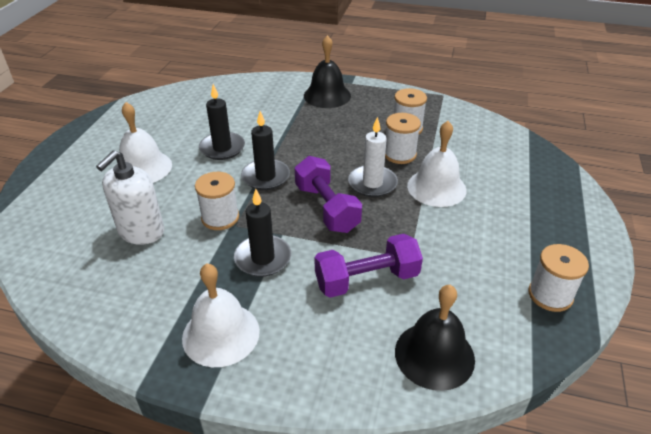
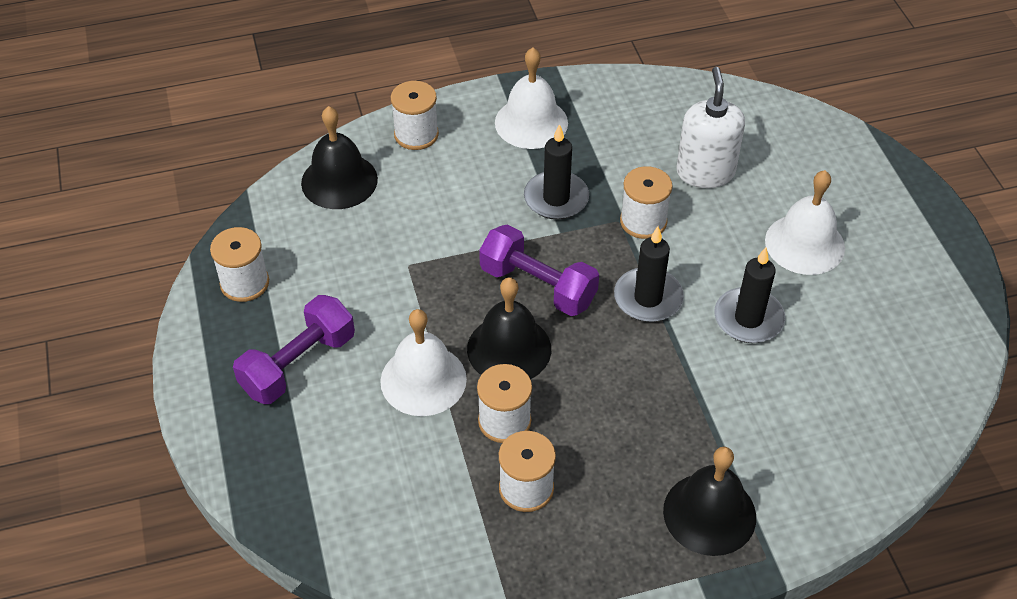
camera: 150 degrees right, 10 degrees up
(334, 372) = (416, 134): none -> white spool
(366, 280) = (437, 221): purple dumbbell -> purple dumbbell (298, 364)
(372, 183) = (509, 349): white candle -> black bell

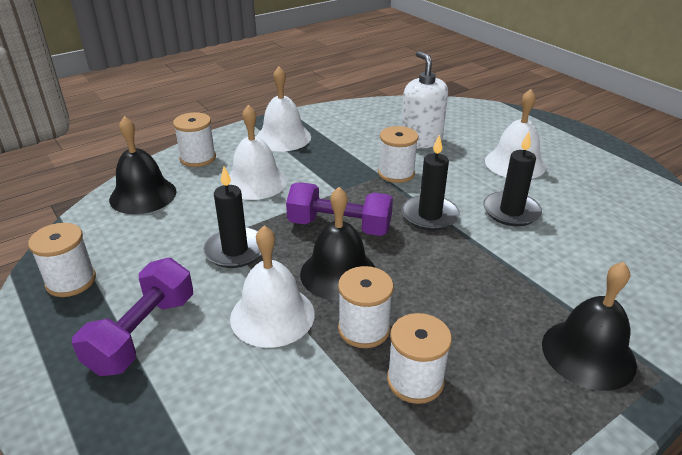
camera: 20 degrees left, 15 degrees down
(470, 192) = (255, 182): none -> white bell
(556, 198) = (324, 173): black candle -> black candle (235, 250)

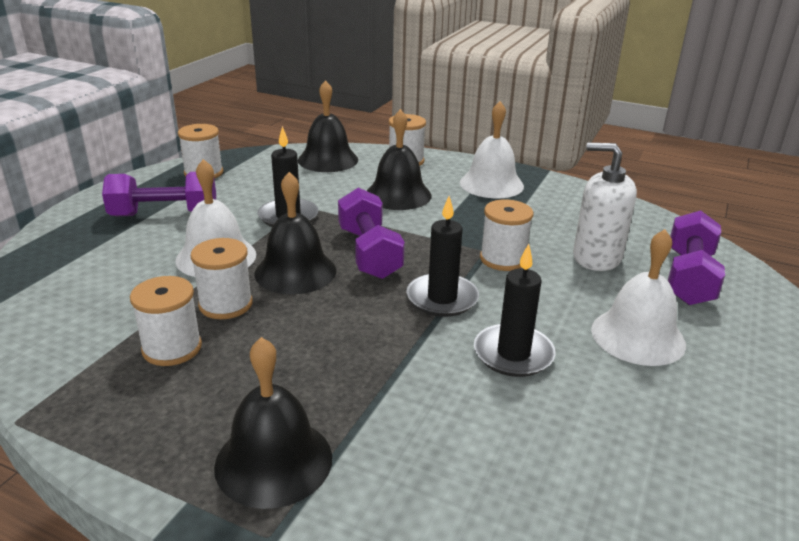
camera: 60 degrees right, 5 degrees down
(255, 182) = (398, 195): white bell -> black bell
(421, 141) = (596, 257): white soap dispenser -> white soap dispenser turned 105 degrees counterclockwise
(465, 123) = (688, 278): none -> purple dumbbell

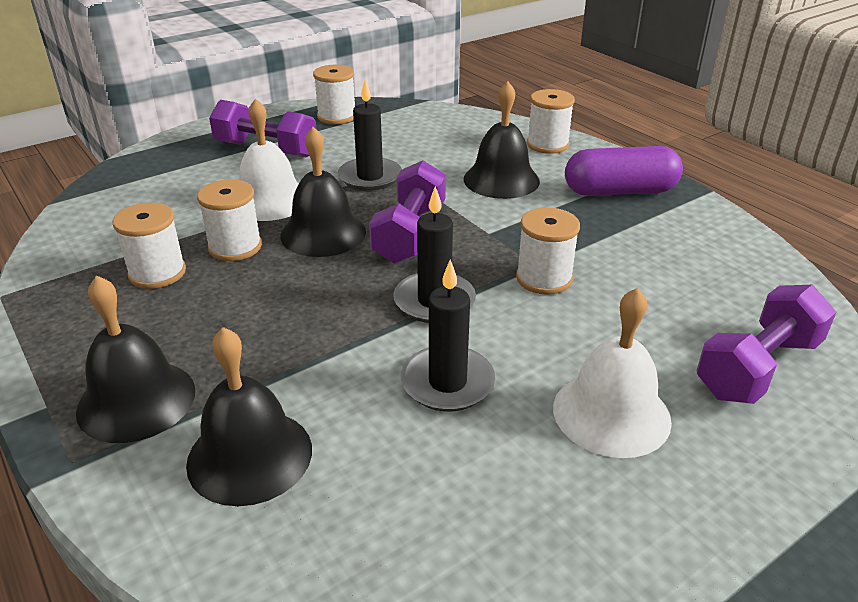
camera: 30 degrees right, 5 degrees up
(328, 160) = (466, 127): black bell -> black bell (250, 455)
(491, 184) = (620, 191): white bell -> purple capsule
(596, 257) = (659, 308): white soap dispenser -> none

